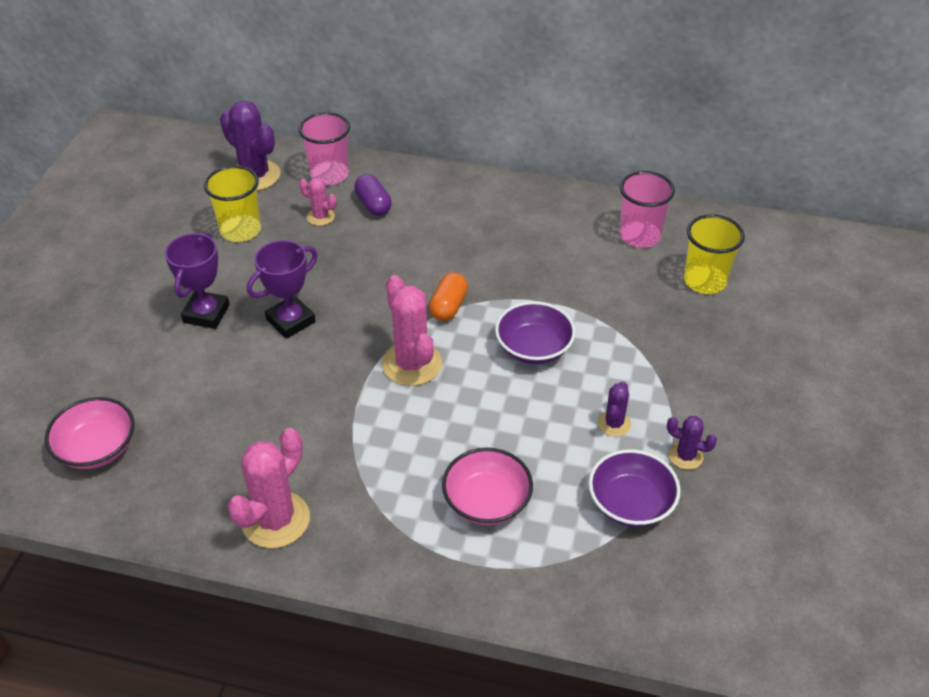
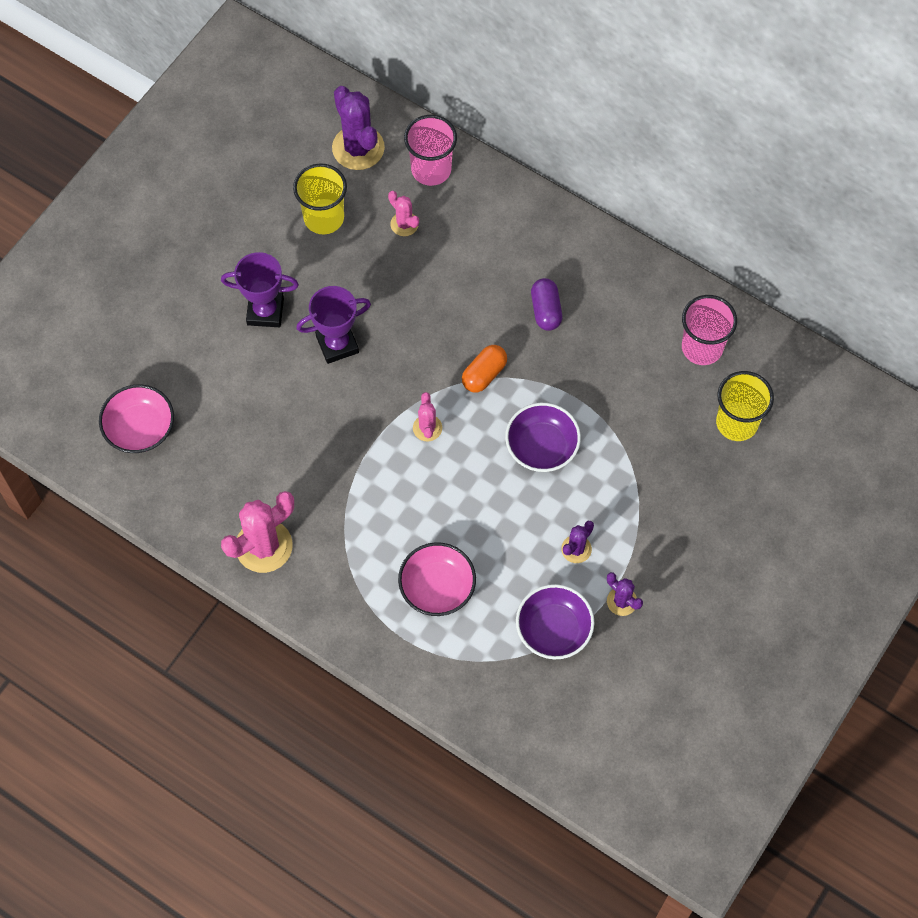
camera: 20 degrees right, 20 degrees up
(206, 313) = (265, 311): purple trophy -> purple trophy turned 60 degrees clockwise
(373, 205) = (460, 224): purple capsule -> purple capsule (546, 310)
(412, 364) = (427, 428): pink cactus -> pink cactus, size x0.53

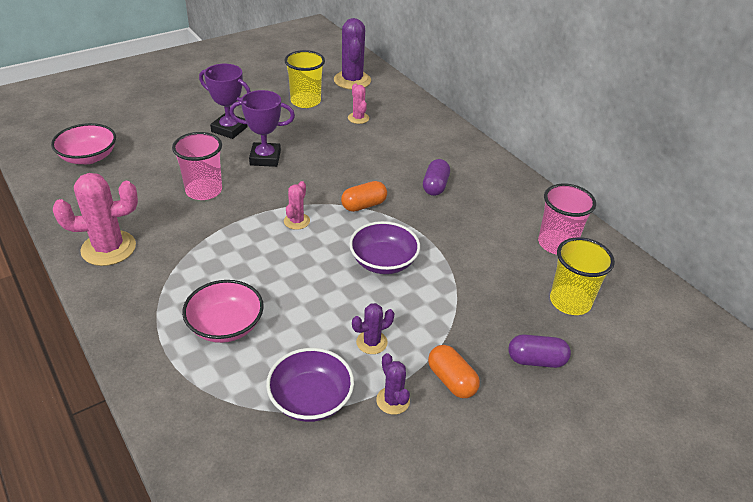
camera: 20 degrees right, 25 degrees down
(431, 169) = (394, 101): pink cup -> pink cup (204, 191)
(662, 560) = (451, 380): none -> orange capsule
(726, 507) = (536, 360): none -> purple capsule

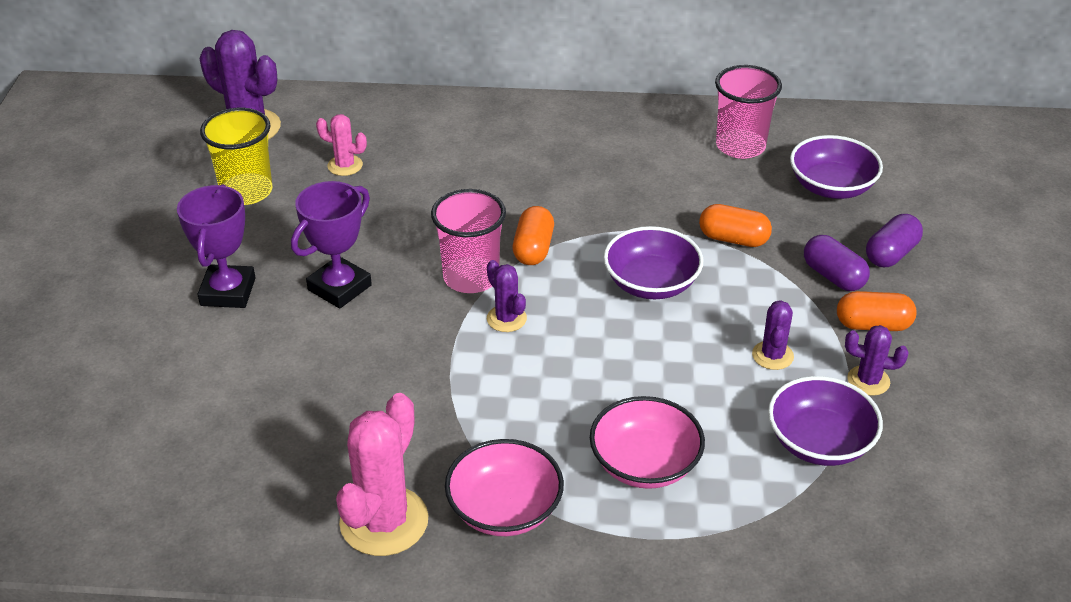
camera: 50 degrees left, 0 degrees up
(88, 157) = (124, 468): pink bowl -> pink bowl (504, 509)
(204, 191) = (350, 376): pink cup -> pink cup (471, 277)
(229, 129) = (228, 292): purple trophy -> purple trophy turned 60 degrees counterclockwise
(296, 221) = (506, 319): pink cactus -> purple cactus
(435, 186) = (556, 176): purple capsule -> purple capsule (833, 276)
(463, 278) = (733, 239): none -> orange capsule
(570, 302) = (831, 187): yellow cup -> purple bowl

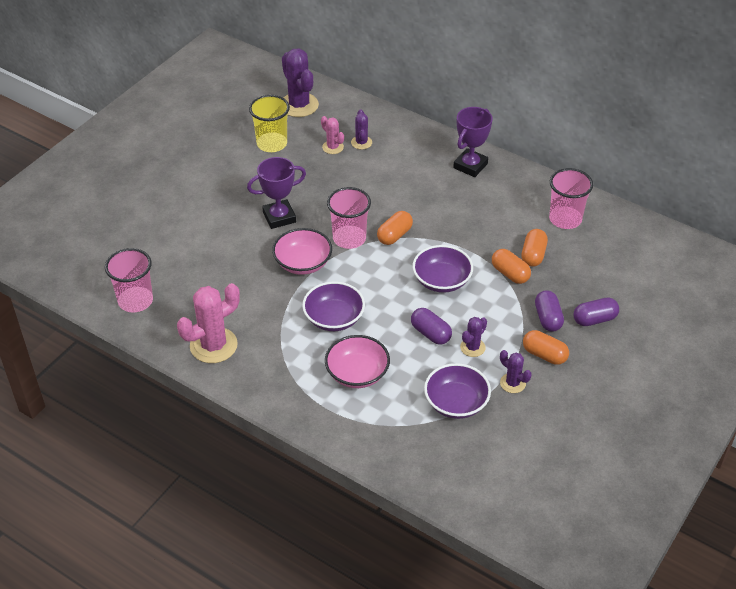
camera: 30 degrees right, 5 degrees up
(192, 507) = (135, 301): none -> pink cup
(228, 292) = (224, 198): purple trophy -> purple trophy (470, 166)
(504, 509) = (272, 365): pink bowl -> pink bowl (303, 263)
(506, 319) = (349, 269): purple cactus -> purple cactus (361, 142)
(699, 361) = (430, 333): none -> purple capsule
(741, 204) = (533, 255): none -> orange capsule
(831, 187) = (597, 265): purple bowl -> purple bowl (334, 318)

